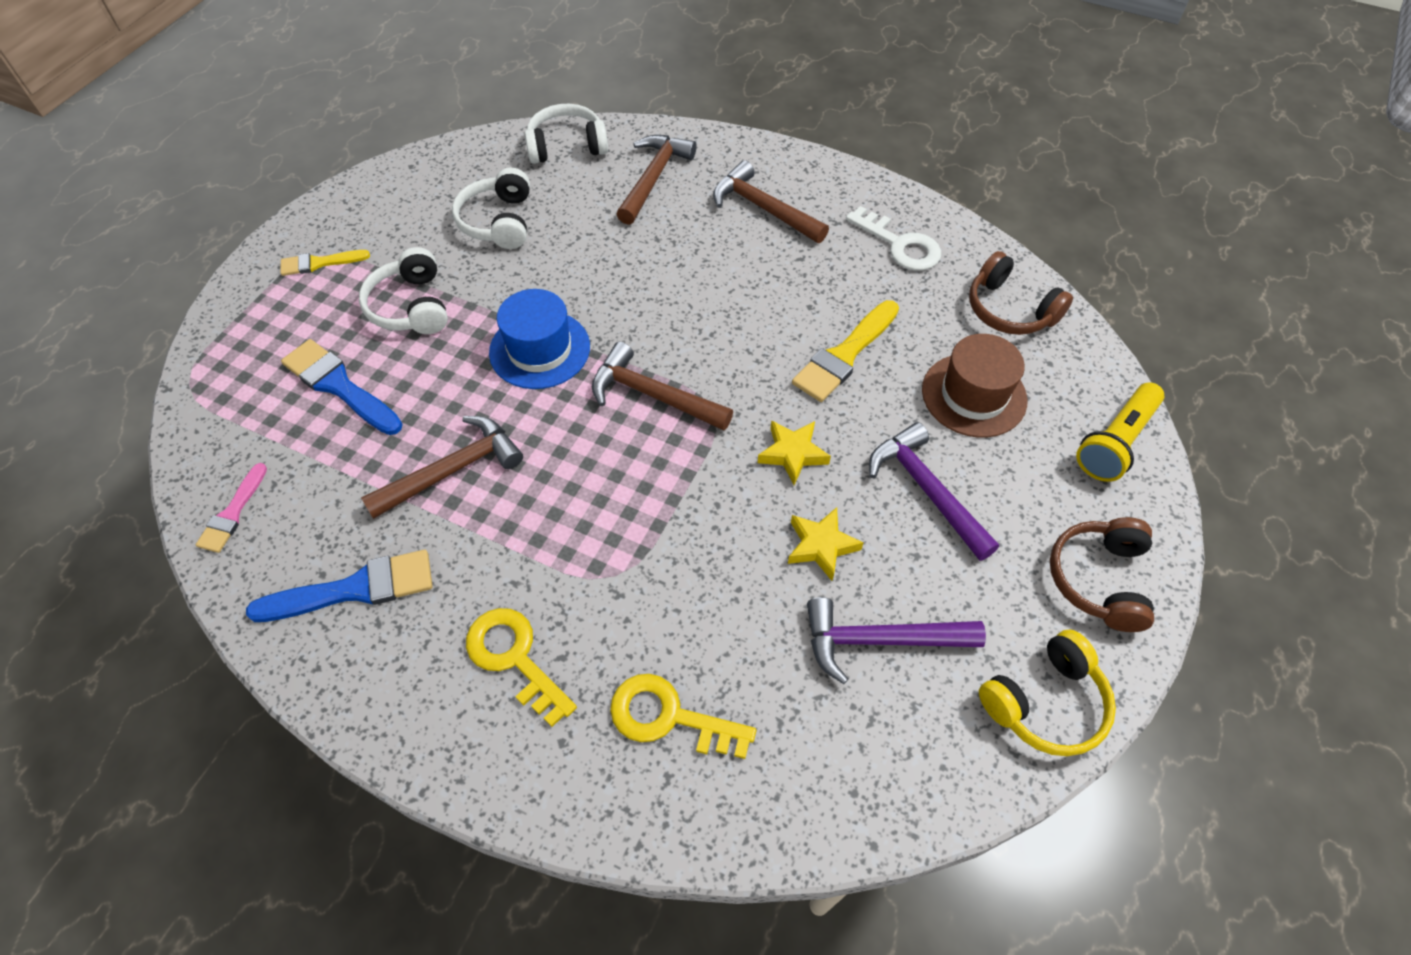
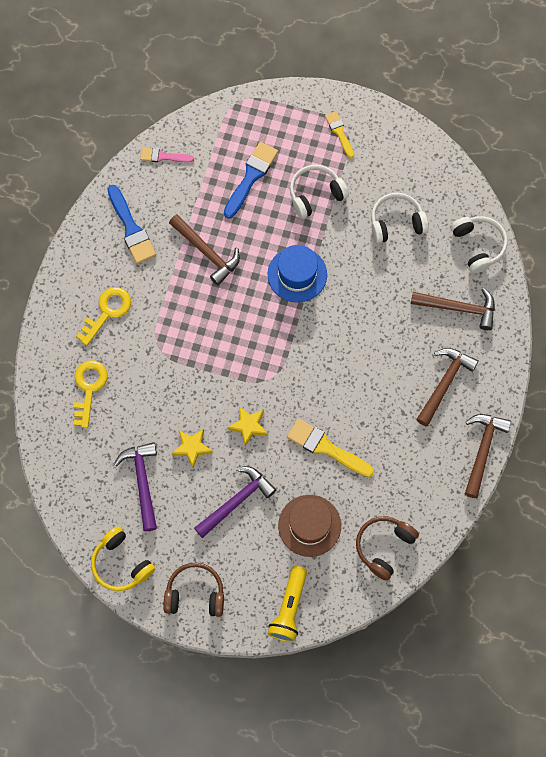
camera: 80 degrees right, 15 degrees up
(652, 395) = (275, 343): brown hammer -> brown hammer (482, 450)
(900, 245) = (428, 475): white key -> none
(1115, 442) = (289, 608): yellow flashlight -> yellow flashlight turned 105 degrees counterclockwise

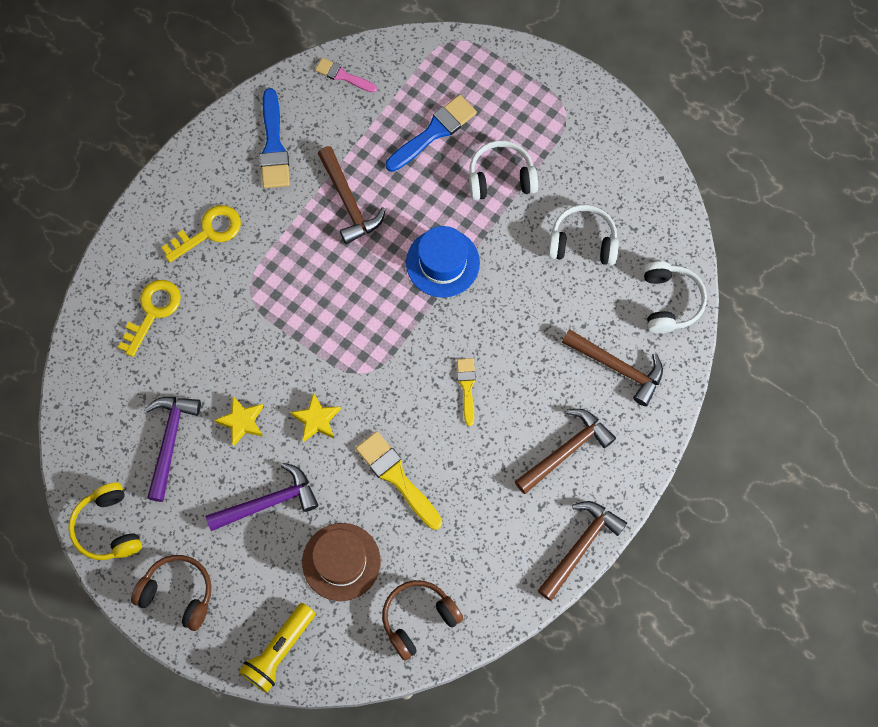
camera: 20 degrees right, 0 degrees up
(339, 132) = (557, 115): yellow brush -> yellow brush (467, 387)

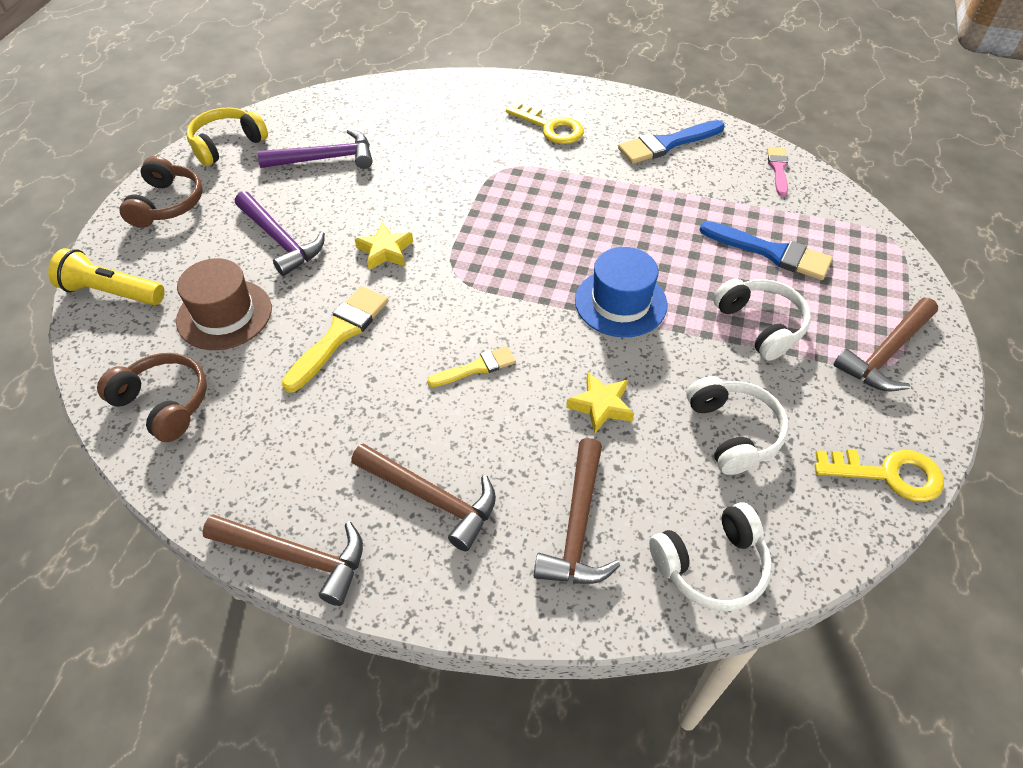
camera: 70 degrees right, 20 degrees down
(153, 312) = (451, 116): yellow key -> yellow key (888, 474)
(242, 422) = (362, 199): yellow star -> yellow star (601, 406)
(349, 202) = (643, 210): brown hammer -> brown hammer (886, 354)

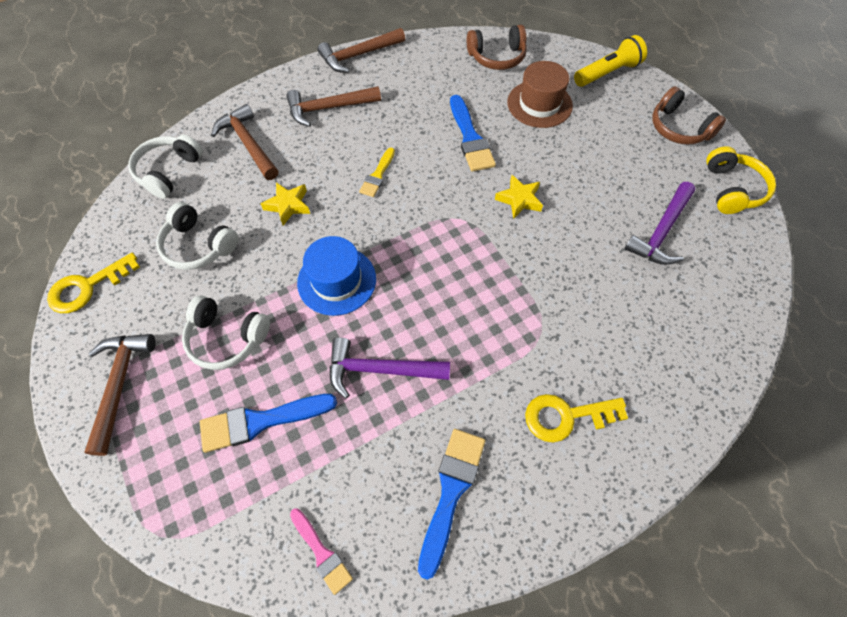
camera: 135 degrees right, 10 degrees up
(280, 240) = (584, 158): purple hammer -> purple hammer (380, 370)
(339, 334) = (470, 138): yellow brush -> blue brush

